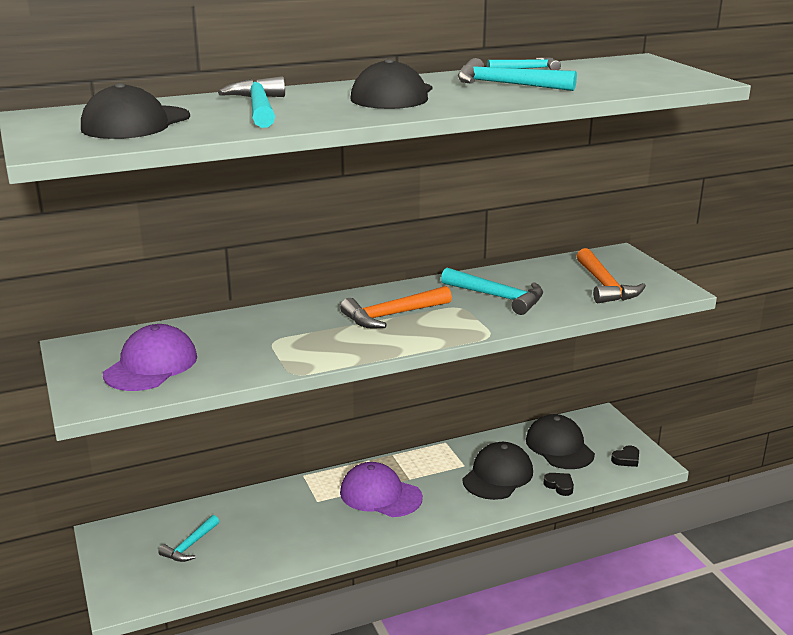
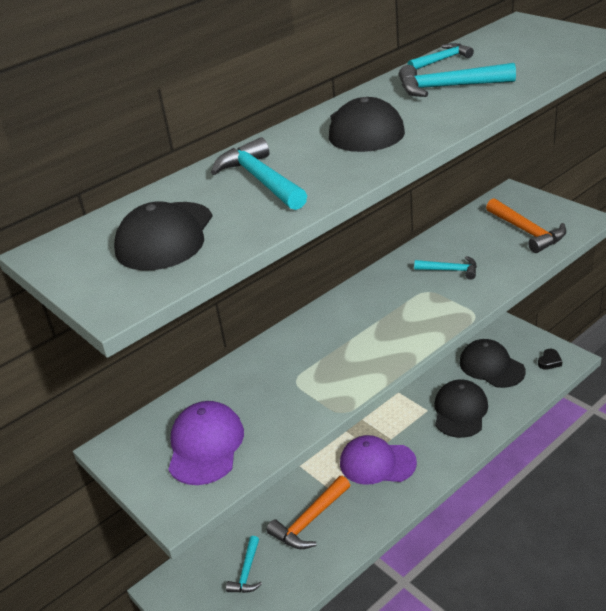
camera: 15 degrees left, 10 degrees up
(392, 315) = (377, 318): orange hammer -> orange hammer (310, 521)
(497, 297) = (450, 270): turquoise hammer -> turquoise hammer, size x0.64
(559, 486) = (514, 405): black heart -> none

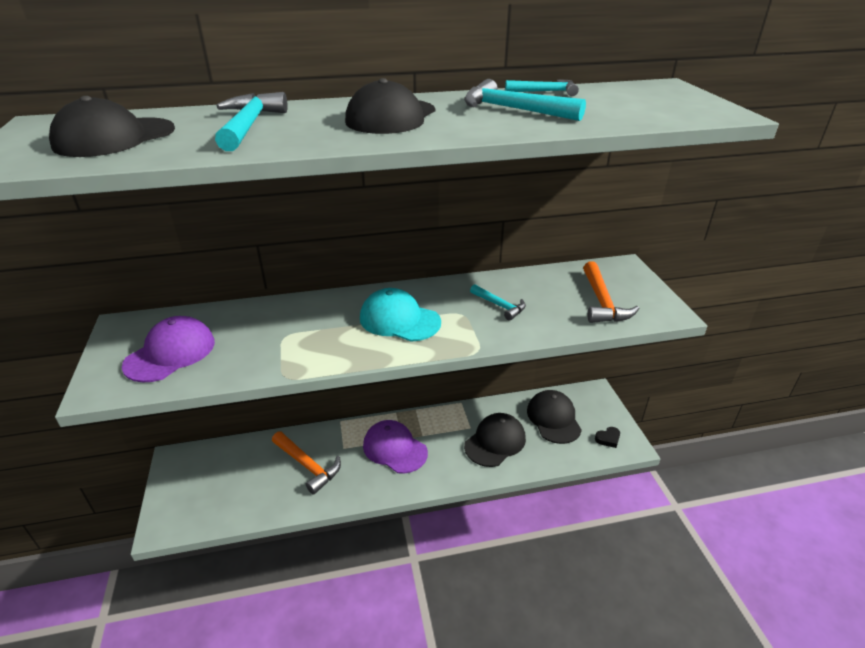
camera: 25 degrees right, 0 degrees up
(247, 572) = (232, 479): turquoise hammer -> none
(310, 521) = (307, 466): orange hammer -> orange hammer turned 120 degrees counterclockwise
(380, 320) = (399, 320): none -> turquoise cap

